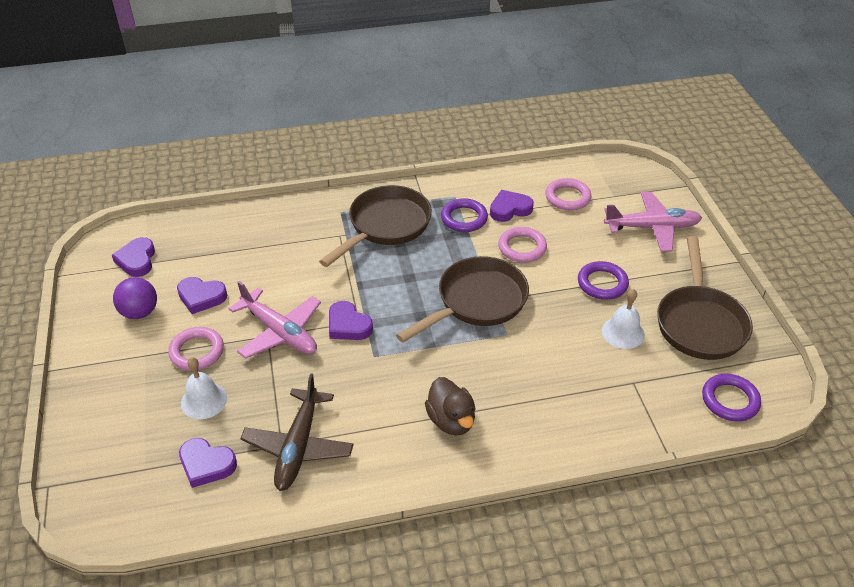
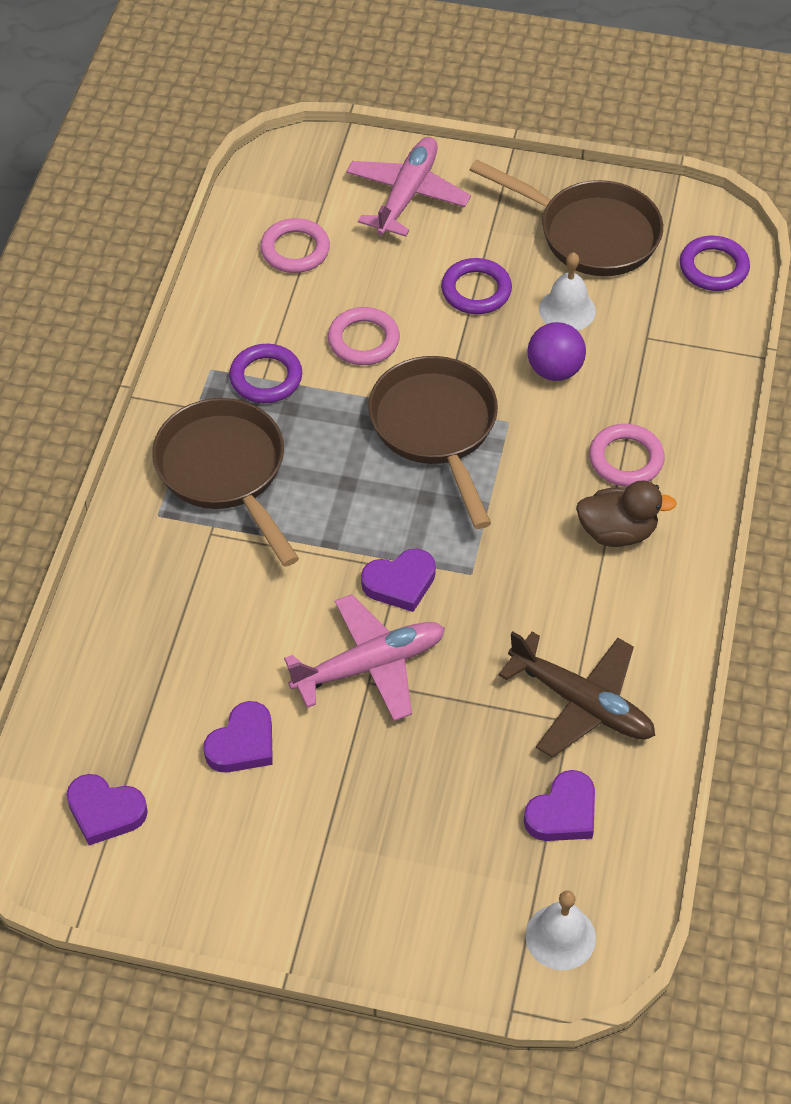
camera: 65 degrees left, 10 degrees up
(140, 312) = (230, 832): purple ball -> purple ball (554, 370)
(197, 351) = (353, 776): pink ring -> pink ring (626, 459)
(204, 400) = (451, 789): white bell -> white bell (560, 937)
(510, 209) = (279, 320): purple heart -> none

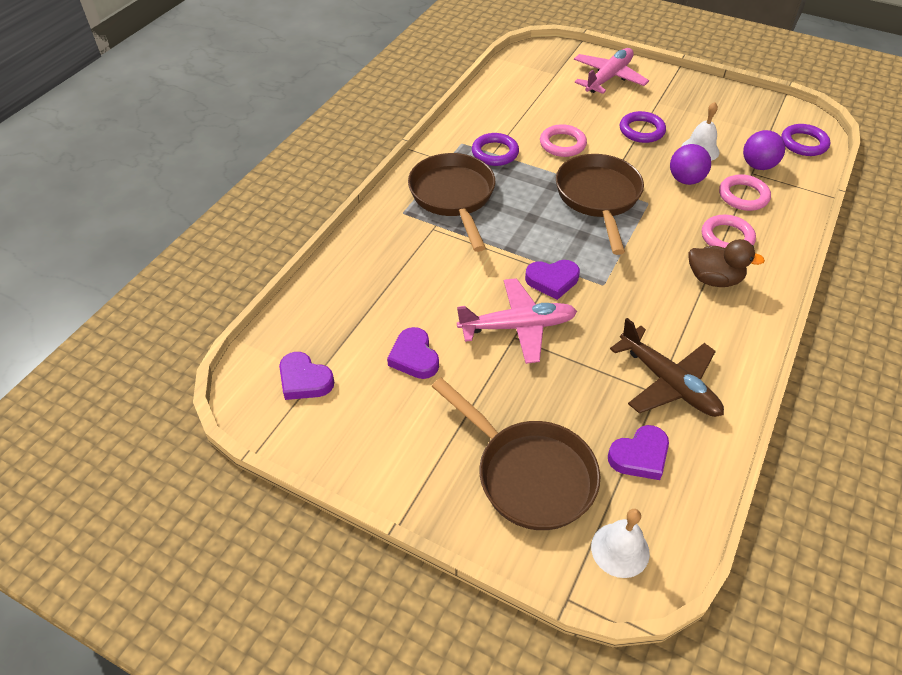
camera: 15 degrees right, 5 degrees down
(242, 743) = (414, 357): purple heart -> purple heart turned 105 degrees clockwise
(295, 250) = (532, 93): pink ring -> pink ring (743, 196)
(590, 234) = (722, 114): brown pan -> brown pan (529, 474)
(653, 323) = (758, 166): none -> purple ball

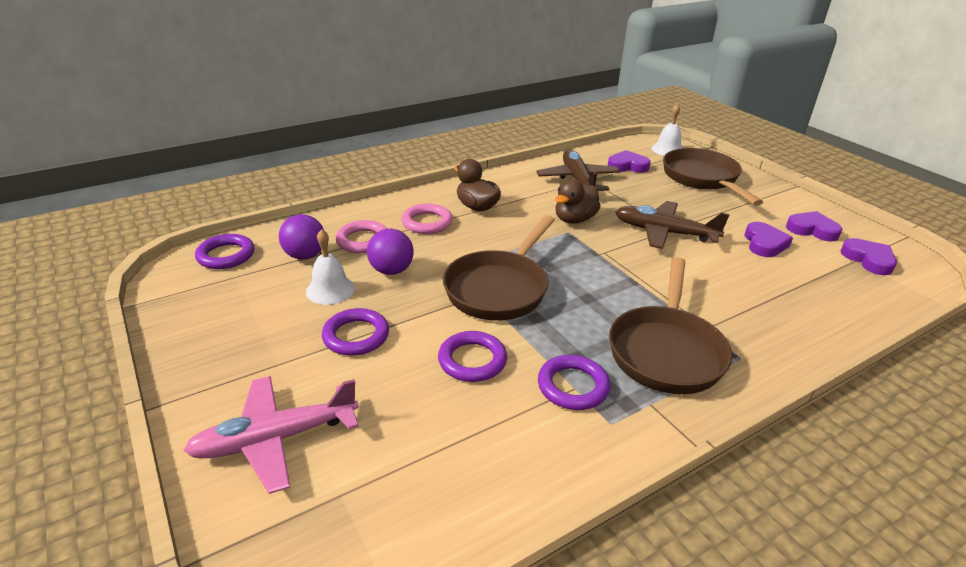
camera: 150 degrees left, 15 degrees down
(517, 326) = (664, 233): pink plane -> brown plane
(552, 281) = (611, 247): purple heart -> purple heart (812, 230)
(562, 144) = (472, 360): pink ring -> purple ring
(612, 305) = (574, 219): none -> brown duck

